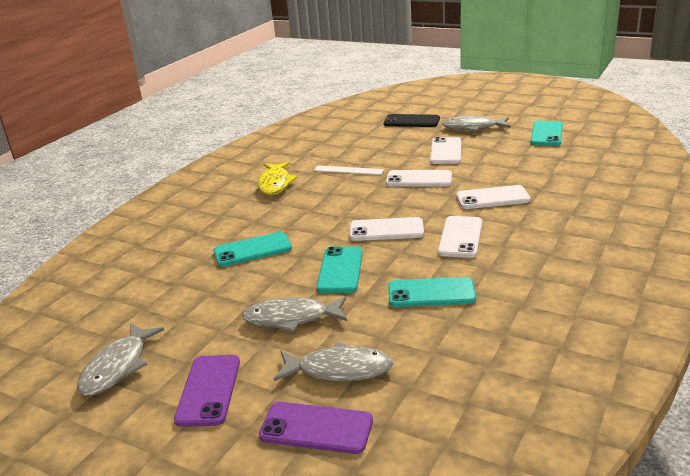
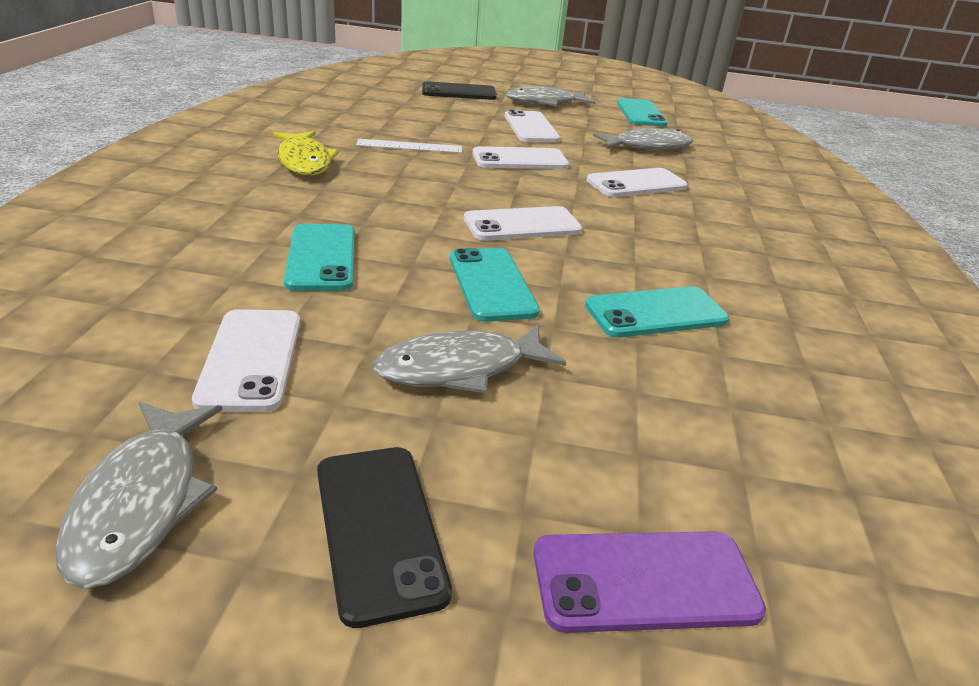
camera: 25 degrees left, 5 degrees up
(208, 390) = (379, 529): purple phone -> black phone
(252, 250) = (321, 258): turquoise phone -> turquoise phone turned 60 degrees counterclockwise
(339, 370) = (605, 455): grey fish -> grey fish (647, 146)
(460, 237) = (634, 233): white phone -> white phone (251, 359)

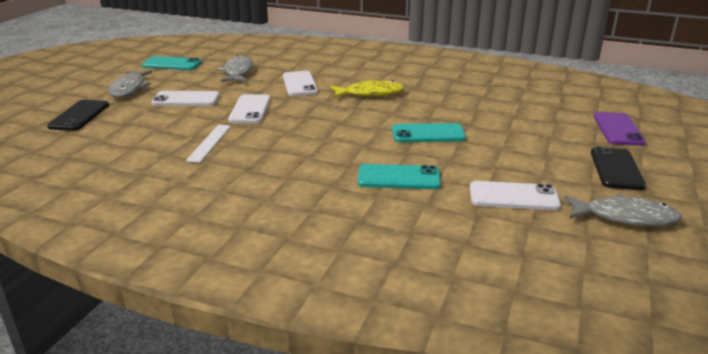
camera: 75 degrees left, 5 degrees down
(304, 161) = (229, 183): yellow fish -> yellow fish (370, 93)
(379, 529) = (616, 169): black phone -> black phone turned 75 degrees counterclockwise
(460, 368) = (508, 147): grey fish -> none
(522, 225) = (355, 119): white phone -> none
(655, 313) = (451, 102): turquoise phone -> none

